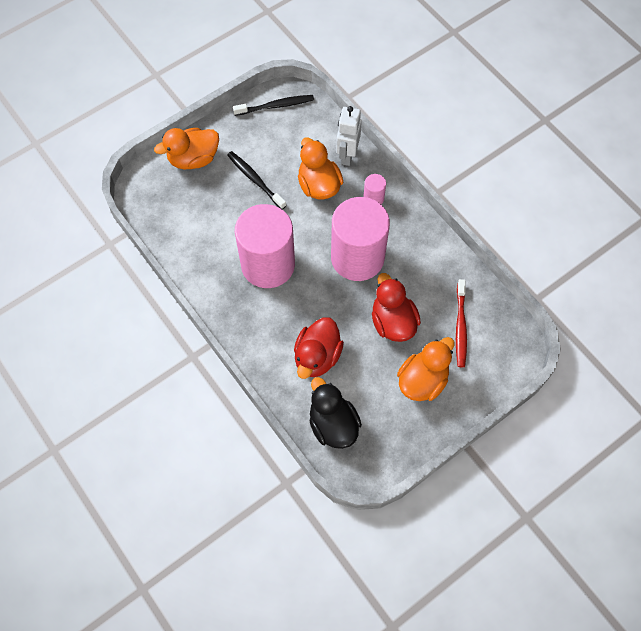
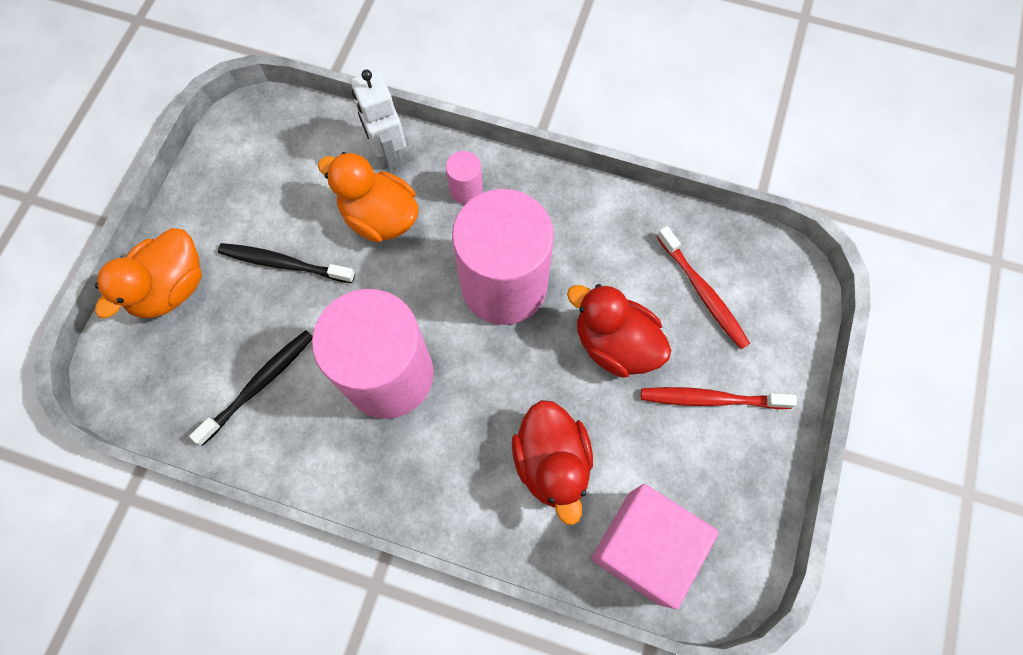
camera: 35 degrees left, 5 degrees up
(275, 106) = (240, 142): black toothbrush -> black toothbrush (259, 385)
(333, 424) = (644, 547): black duck -> pink cube
(422, 380) = (711, 399): orange duck -> red toothbrush

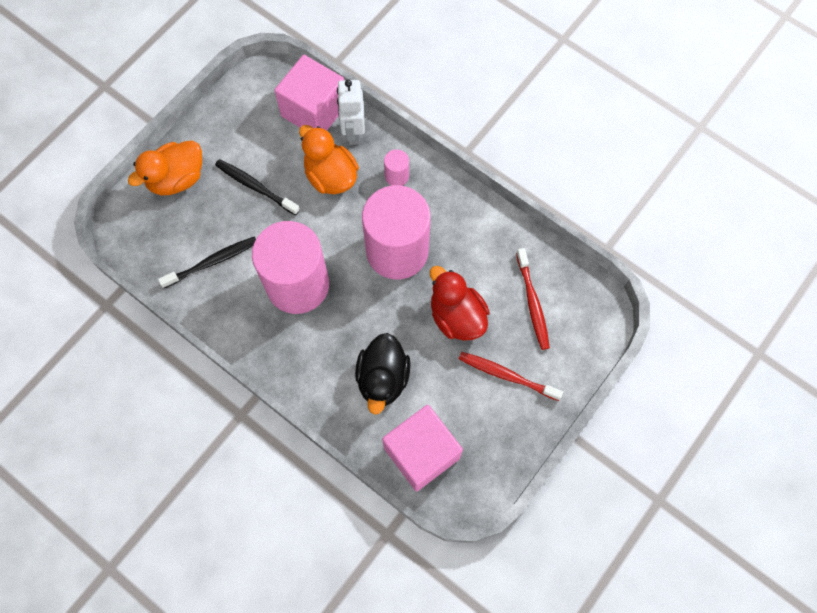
camera: 20 degrees right, 0 degrees up
(327, 141) = (314, 110): none -> pink cube
(552, 462) = (383, 378): red duck -> black duck

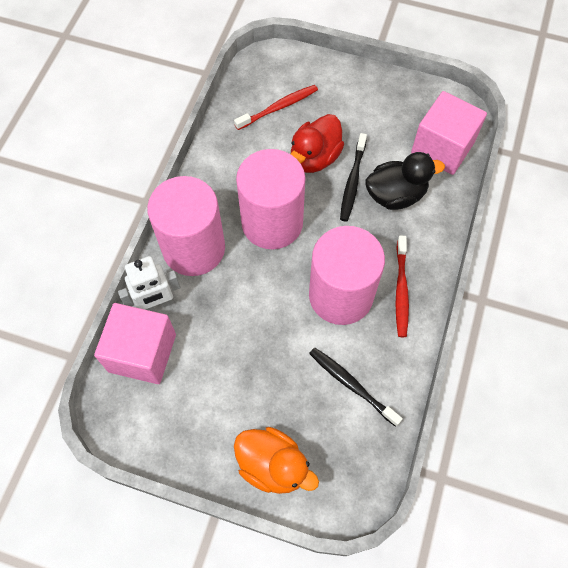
camera: 110 degrees left, 5 degrees down
(256, 187) = (252, 376): black toothbrush -> black toothbrush (352, 181)
(330, 176) = (214, 308): orange duck -> none
(397, 176) = (194, 248): pink cylinder -> pink cylinder, size x2.48
(507, 375) = (349, 108): red toothbrush -> red toothbrush (401, 290)

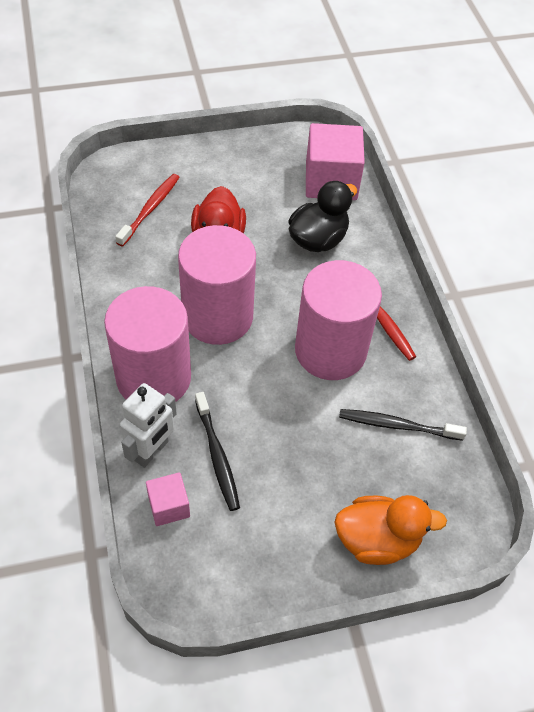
camera: 35 degrees left, 10 degrees down
(142, 353) = (169, 506): pink cube -> pink cube, size x0.52
(352, 181) = (269, 245): black toothbrush -> black toothbrush (217, 455)

